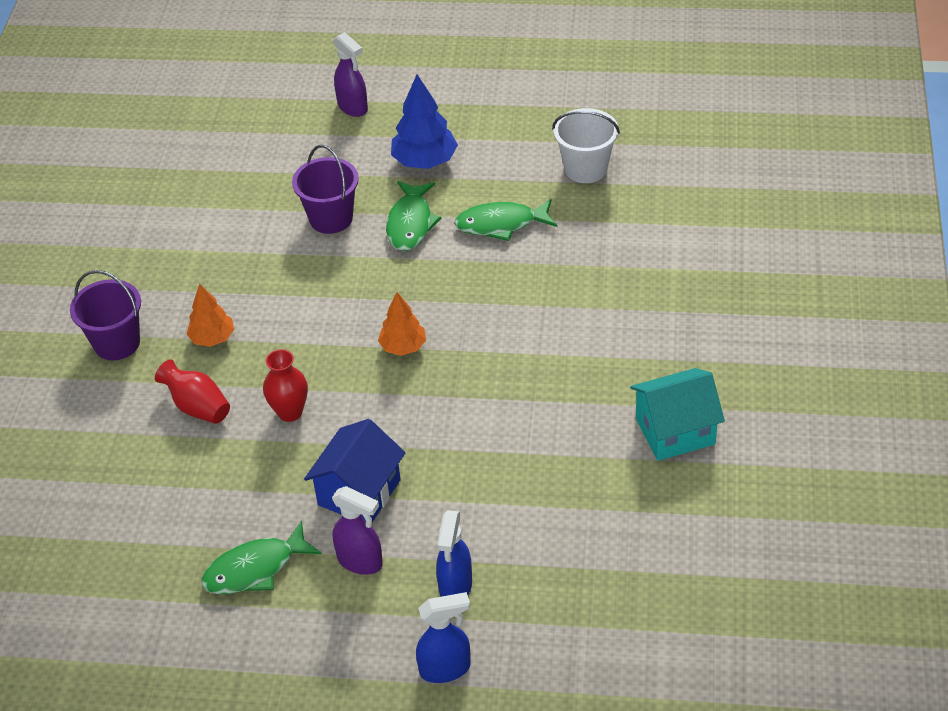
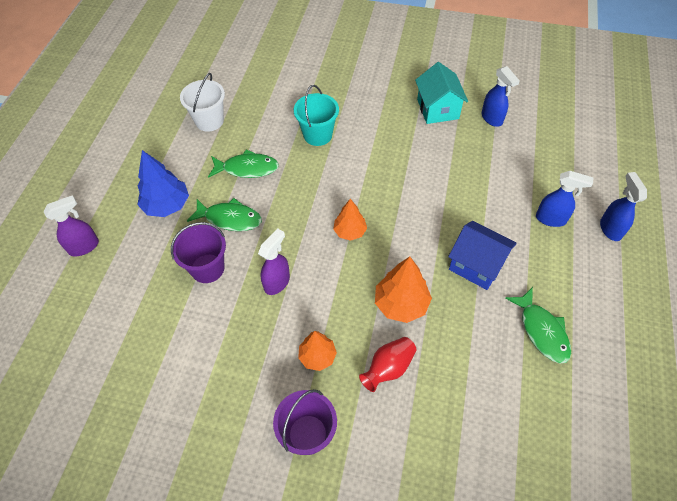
camera: 85 degrees left, 10 degrees up
(290, 412) = (401, 304): red vase -> orange tree
(360, 561) = (533, 267): purple spray bottle -> purple spray bottle (277, 282)
(501, 224) = (247, 168): green fish -> green fish turned 90 degrees counterclockwise
(582, 289) = (317, 135): none -> turquoise bucket
(668, 507) = (492, 118): none -> blue spray bottle

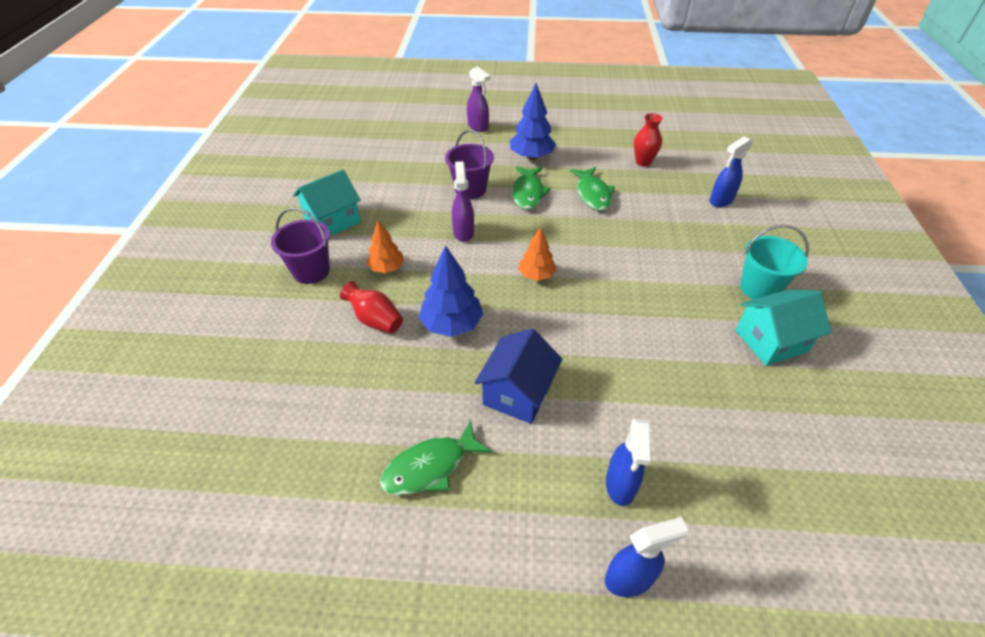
camera: 80 degrees right, 10 degrees down
(209, 121) = (643, 162): white bucket -> red vase
(224, 414) = (332, 221): none -> turquoise house
(277, 282) = (463, 232): purple spray bottle -> purple spray bottle turned 120 degrees counterclockwise
(317, 135) = (663, 236): turquoise bucket -> turquoise bucket (759, 288)
(401, 304) = (452, 324): orange tree -> blue tree
(492, 118) = (790, 407): blue spray bottle -> blue spray bottle (721, 201)

